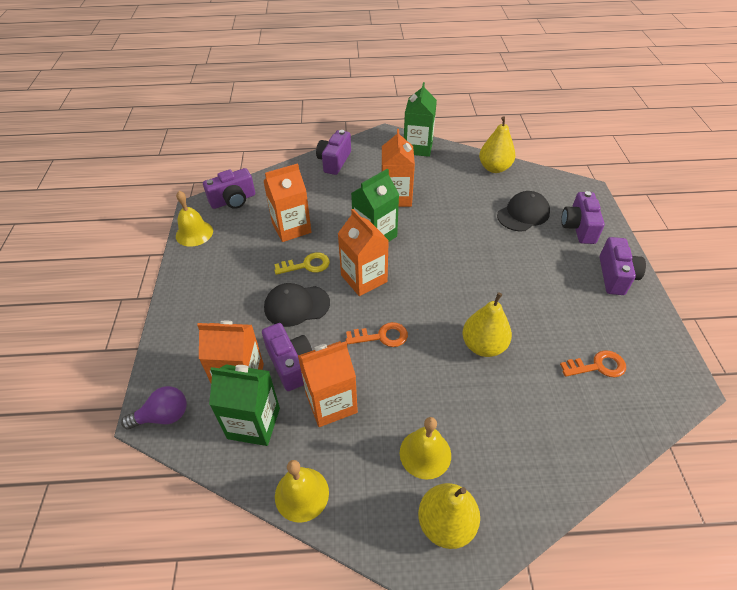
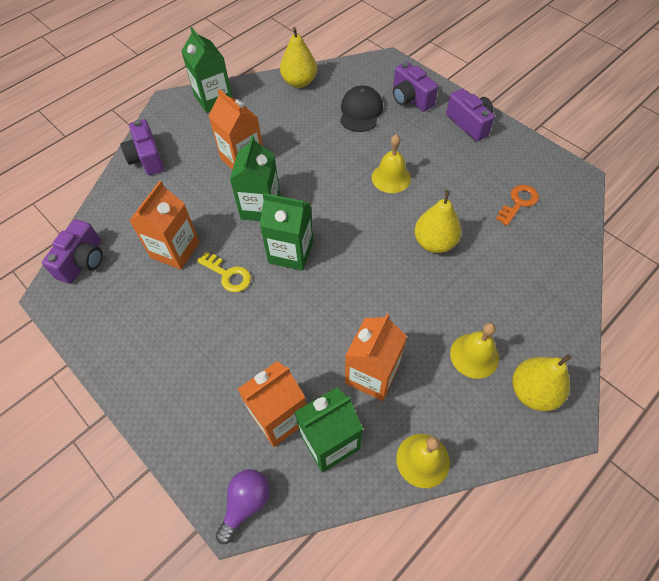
camera: 40 degrees left, 10 degrees up
(194, 233) = (78, 321): yellow bell -> yellow bell (391, 178)
(290, 364) = (306, 370): purple camera -> none
(296, 305) = (258, 317): black cap -> none
(307, 265) = (228, 275): yellow key -> yellow key turned 90 degrees clockwise
(364, 278) = (291, 252): orange carton -> green carton
(382, 336) = (355, 291): orange key -> none

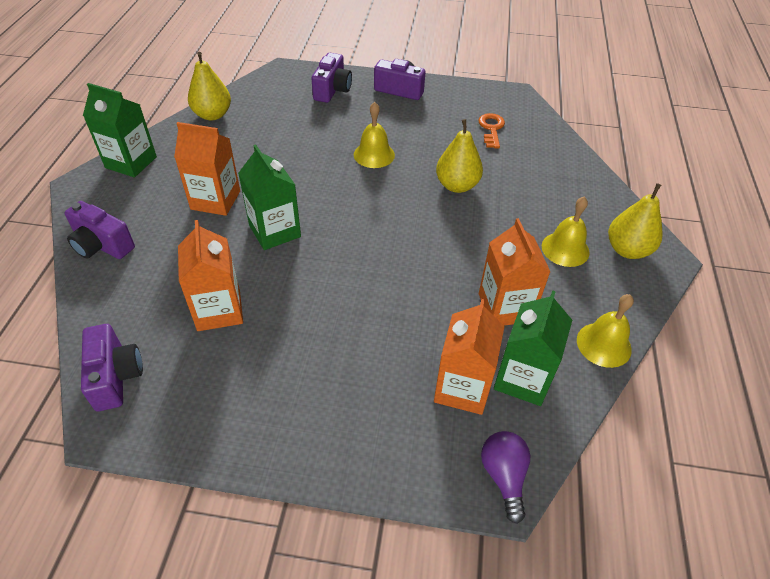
camera: 40 degrees left, 10 degrees down
(228, 275) = (298, 302): yellow key -> none
(291, 252) = (341, 253): green carton -> none
(360, 111) = (296, 116): black cap -> none
(410, 99) = (332, 90): purple camera -> purple camera turned 90 degrees counterclockwise

